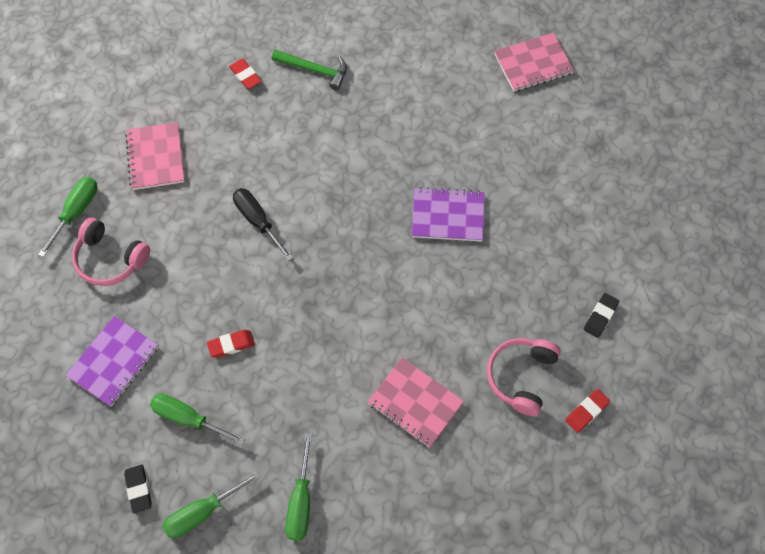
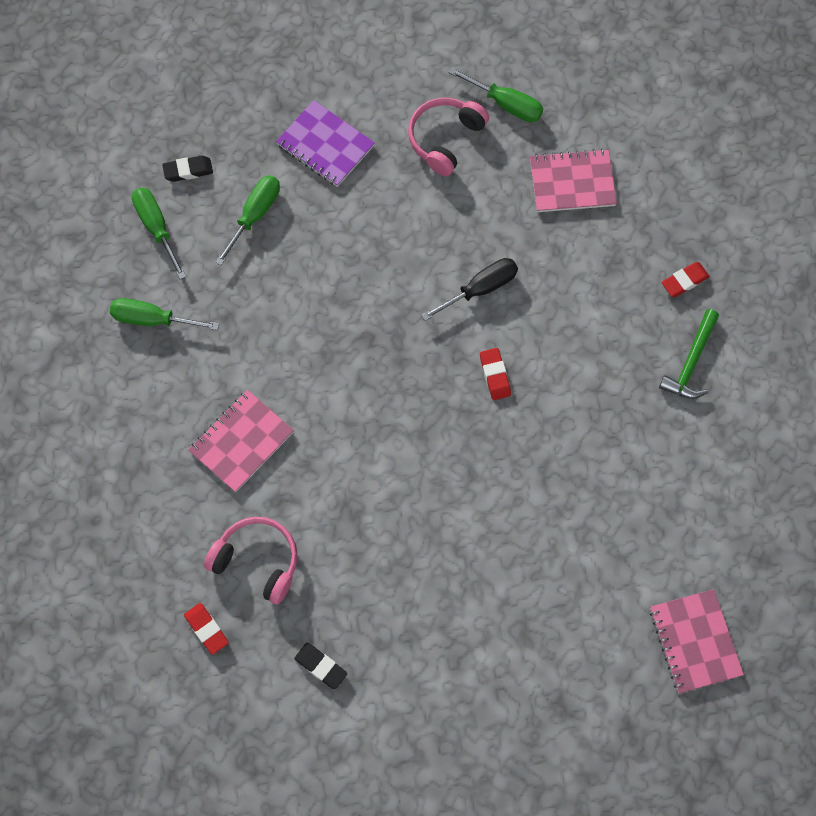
camera: 95 degrees right, 5 degrees up
(231, 345) = (331, 258): red eraser -> red eraser (495, 375)
(448, 216) = (471, 503): purple notebook -> none

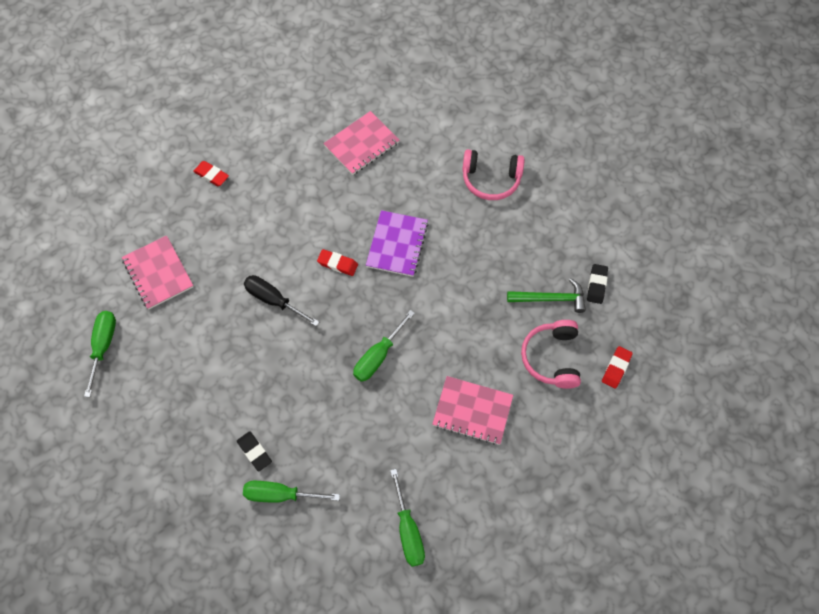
camera: 115 degrees left, 5 degrees down
(156, 228) = (326, 571): green screwdriver -> green screwdriver (378, 356)
(188, 170) = (260, 573): black eraser -> black eraser (254, 452)
(325, 145) = (192, 468): purple notebook -> purple notebook (397, 244)
(445, 139) = (152, 378): pink headphones -> pink headphones (491, 180)
(495, 375) = (337, 264): red eraser -> red eraser turned 60 degrees clockwise
(691, 362) = (272, 151): green hammer -> green hammer (551, 299)
(695, 641) = (459, 89): pink notebook -> pink notebook (361, 144)

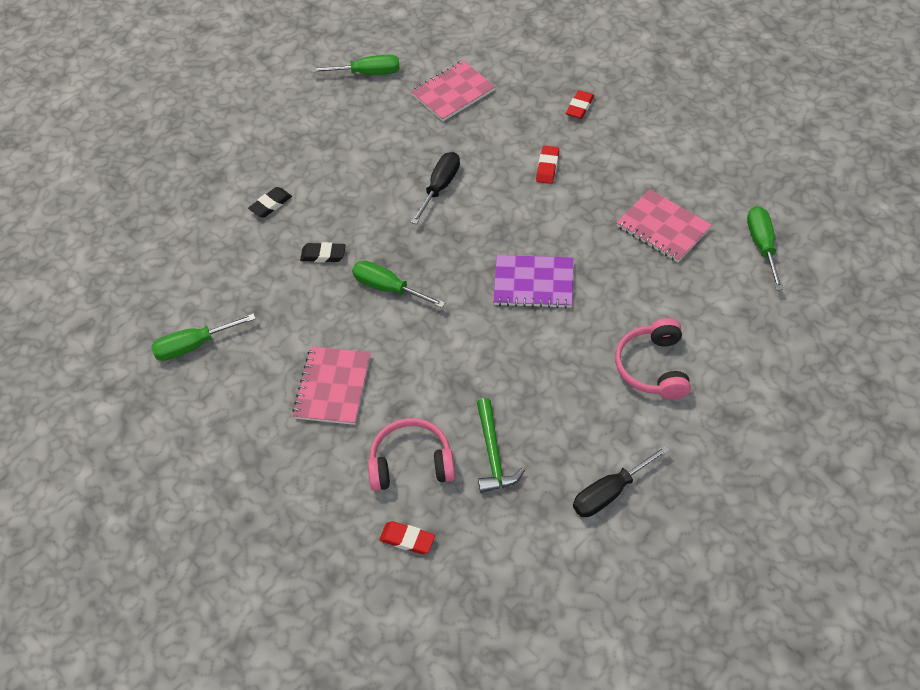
camera: 85 degrees right, 10 degrees down
(280, 494) = (228, 233): green screwdriver -> green screwdriver (762, 245)
(337, 264) = (495, 233): red eraser -> red eraser (547, 167)
(590, 228) = (610, 492): none -> black screwdriver
(596, 285) = (524, 507): black eraser -> black eraser (323, 255)

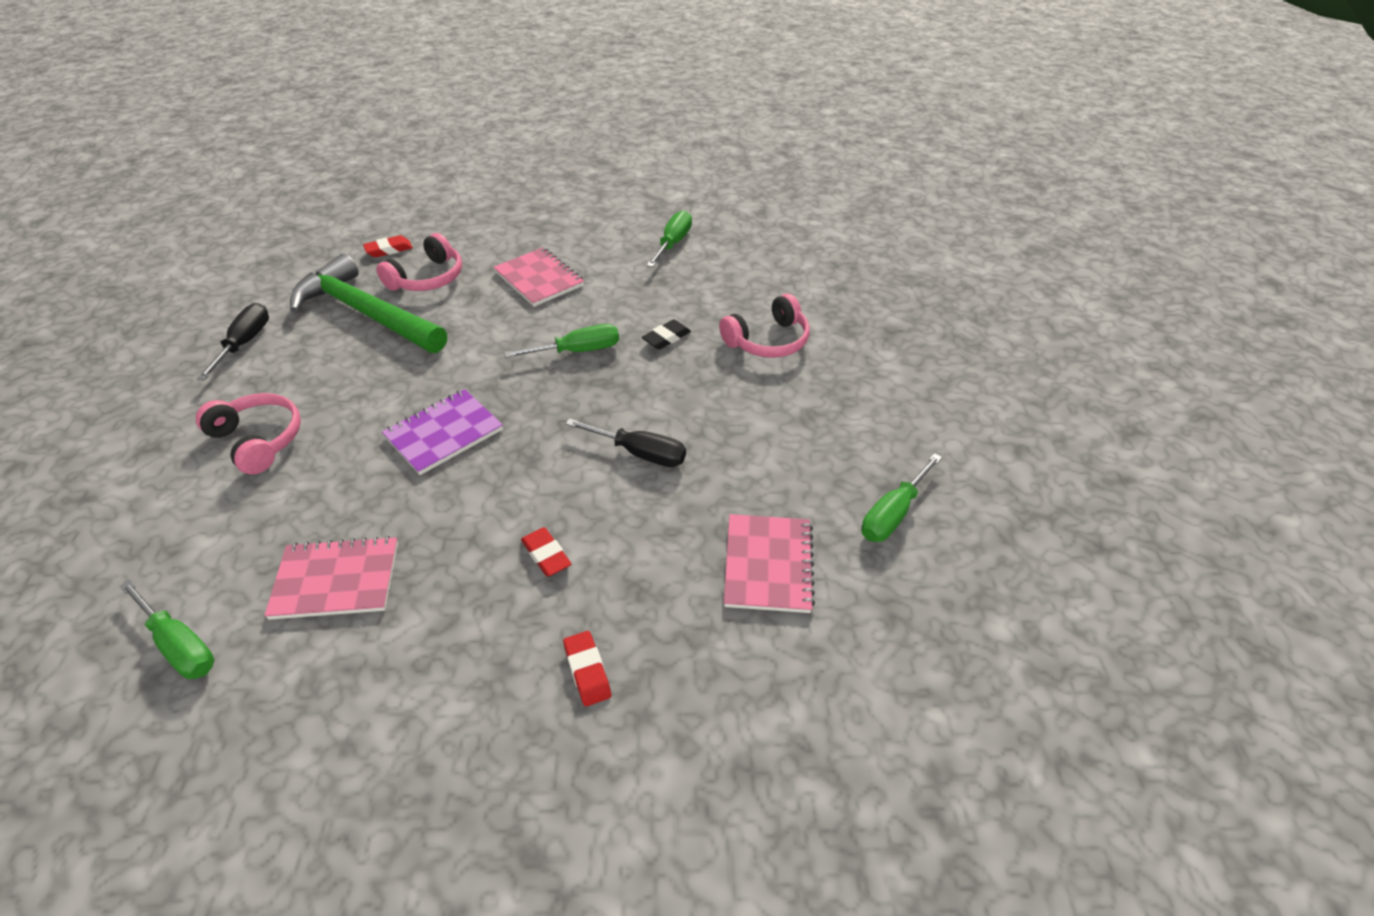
camera: 130 degrees right, 10 degrees down
(271, 205) = (768, 341): black eraser -> pink headphones
(440, 187) = (640, 453): black screwdriver -> black screwdriver turned 45 degrees counterclockwise
(493, 454) = (366, 313): green hammer -> green hammer, size x1.93

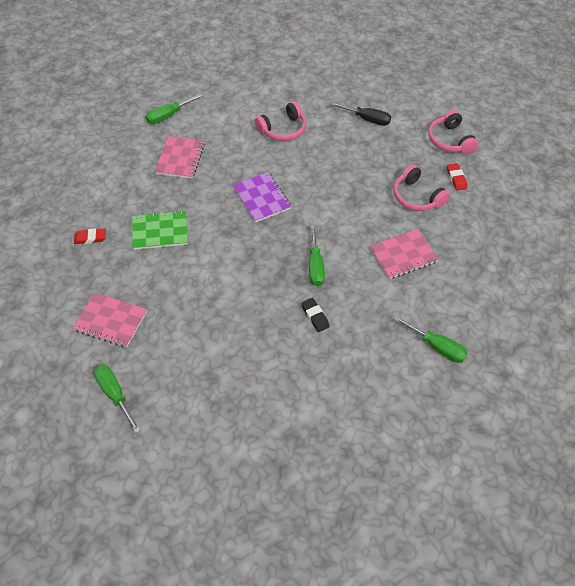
camera: 105 degrees right, 10 degrees up
(366, 313) = (383, 168): green hammer -> none
(546, 555) = (160, 231): red eraser -> green notebook
(640, 453) = (213, 281): black screwdriver -> none
(768, 341) = (294, 377): pink headphones -> pink headphones (450, 140)

